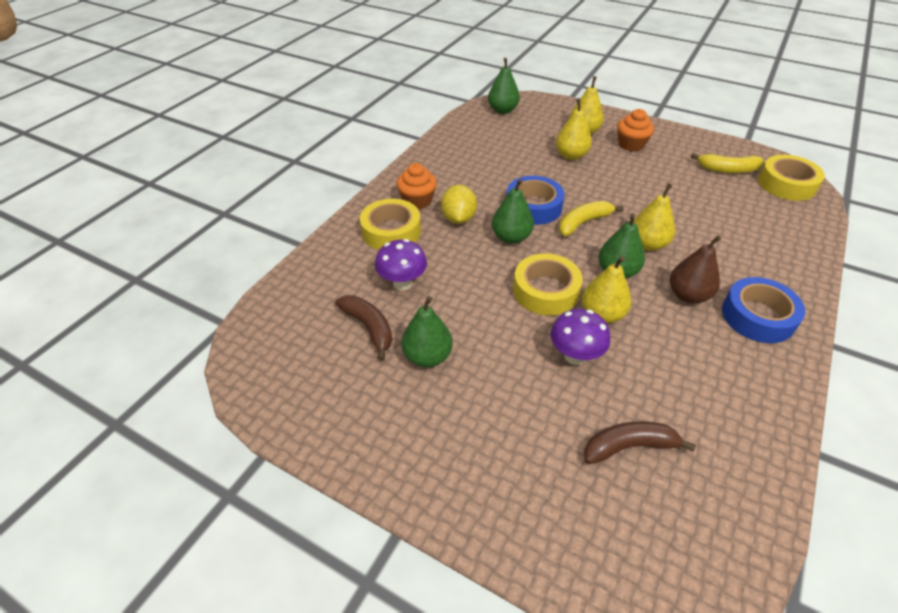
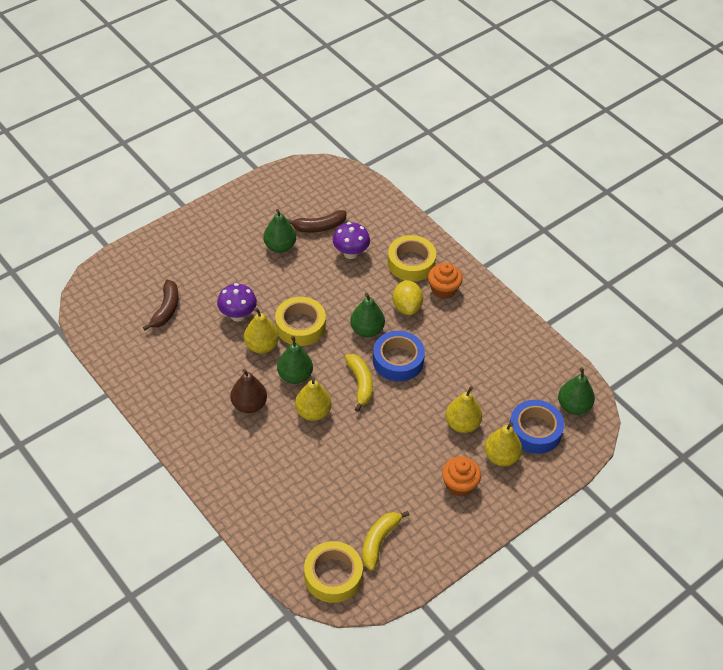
camera: 110 degrees right, 5 degrees up
(458, 218) = (407, 307): yellow lemon -> yellow lemon turned 60 degrees clockwise
(757, 316) = (207, 433): blue tape -> blue tape (535, 431)

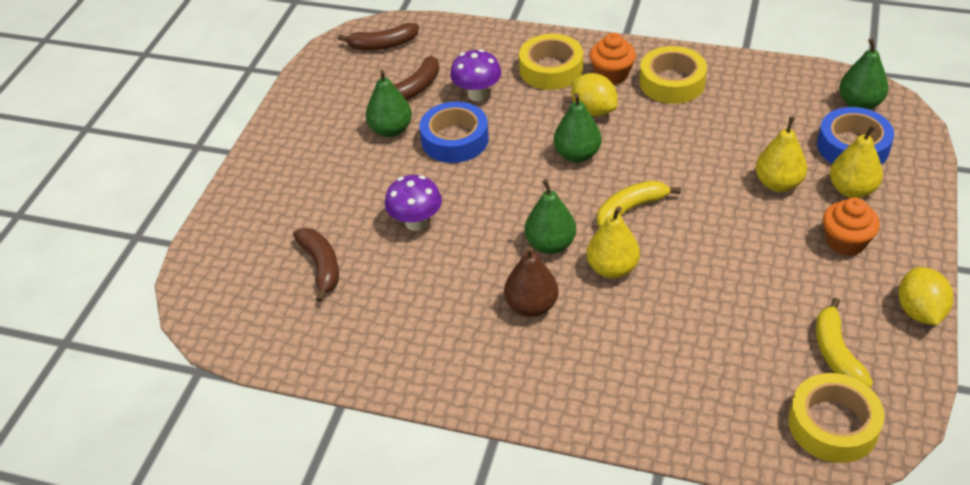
camera: 30 degrees left, 5 degrees down
(261, 346) = (478, 237): yellow pear -> none
(300, 326) = (500, 192): yellow tape -> yellow tape (672, 82)
(330, 184) = (383, 45): none -> brown banana
(360, 383) = (630, 209): yellow banana -> yellow banana turned 75 degrees counterclockwise
(398, 360) = (643, 164): blue tape -> blue tape (455, 140)
(452, 552) = (919, 311): none -> yellow lemon

